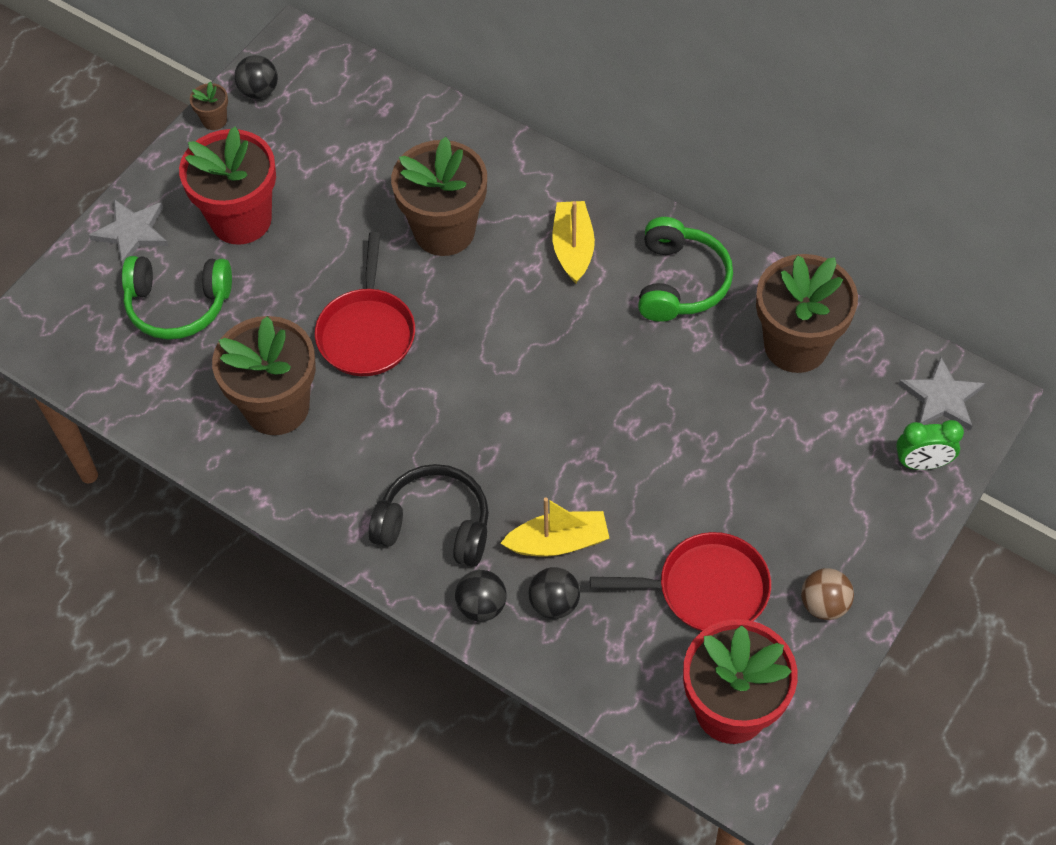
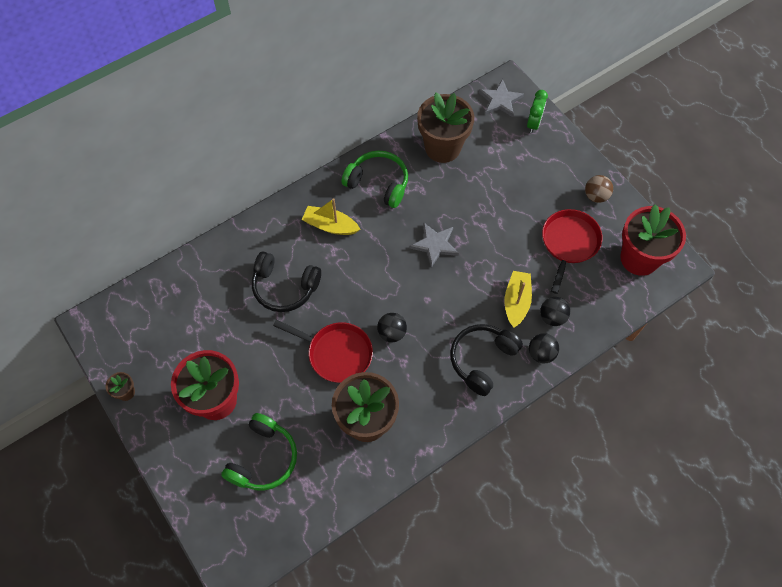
camera: 70 degrees left, 5 degrees up
(132, 232) = (190, 472): grey star -> grey star (435, 245)
(259, 91) = (118, 357): black ball -> black ball (392, 333)
(444, 231) = (284, 287): brown flower pot -> black headphones

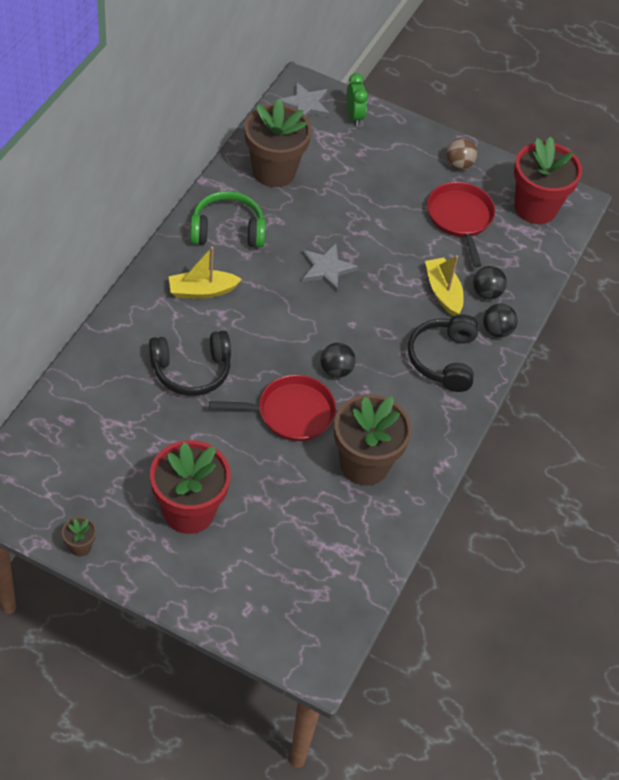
camera: 35 degrees left, 10 degrees down
(263, 458) = (279, 545): green headphones -> none

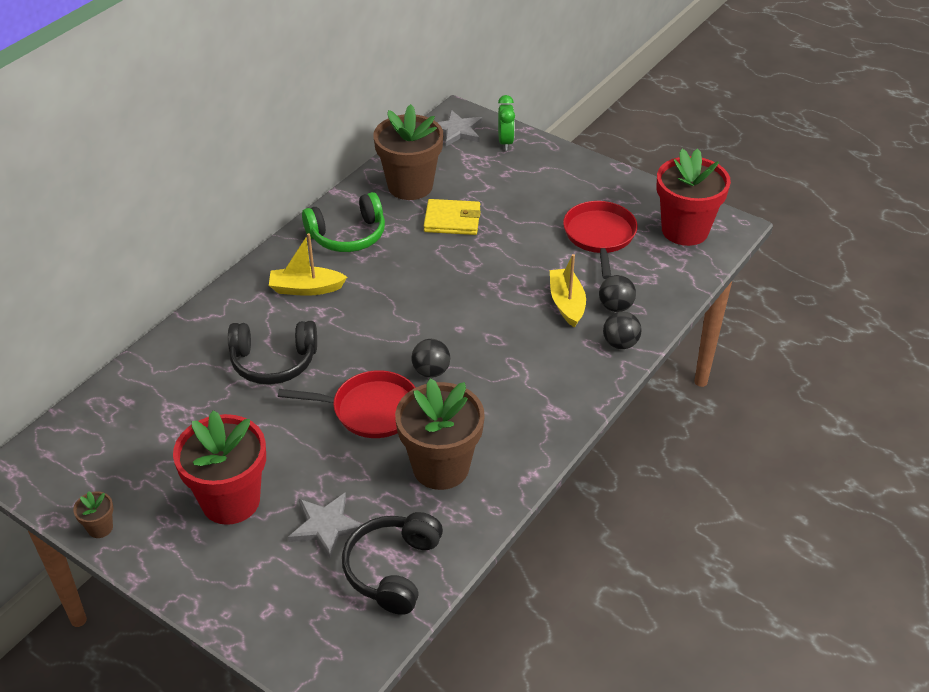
camera: 15 degrees right, 10 degrees down
(227, 230) = (348, 235): green headphones -> green headphones turned 150 degrees clockwise
(321, 208) = (452, 220): none -> yellow wallet
(326, 269) = (444, 275): grey star -> grey star (326, 526)
(443, 359) = (554, 368): black headphones -> black headphones (392, 569)
(459, 164) = (608, 188): brown ball -> none

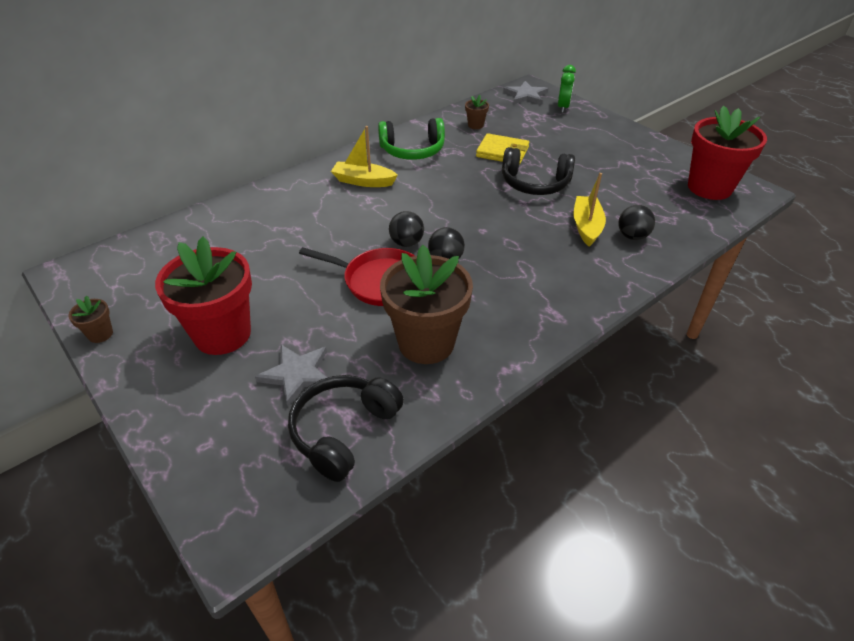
camera: 15 degrees right, 0 degrees up
(273, 362) = (313, 229): black headphones -> black headphones (535, 183)
(410, 186) = (475, 125): brown flower pot -> brown flower pot, size x0.42
(599, 236) = (629, 181): red pan -> none
(620, 343) = (630, 267): black ball -> black ball (406, 243)

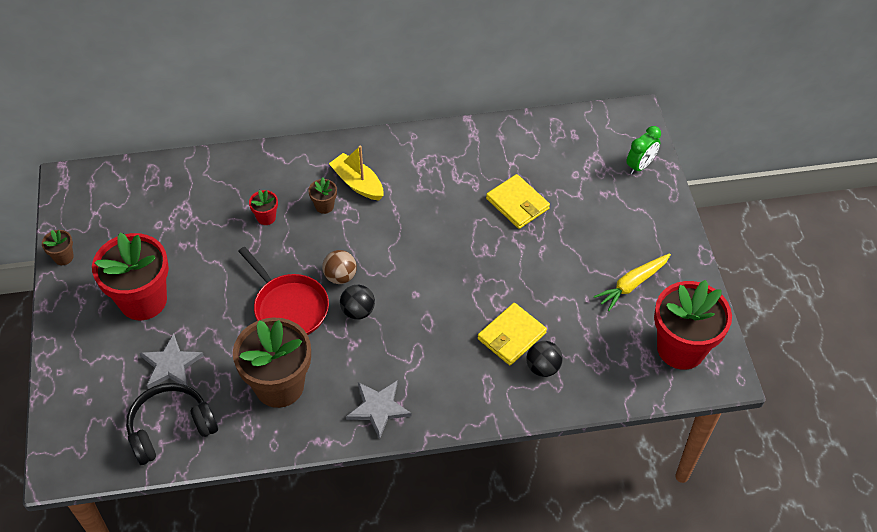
camera: 30 degrees right, 10 degrees up
(300, 229) = (266, 217): none -> red flower pot
(406, 243) = (340, 276): black ball -> brown ball
(412, 150) = (432, 162): green headphones -> none
(475, 125) = (523, 152): brown flower pot -> brown flower pot (324, 206)
(525, 95) = (616, 129): grey star -> grey star (378, 408)
(535, 183) = (512, 260): black headphones -> none
(586, 226) = (511, 336): yellow boat -> yellow wallet
(634, 166) = (632, 284): none -> yellow carrot

